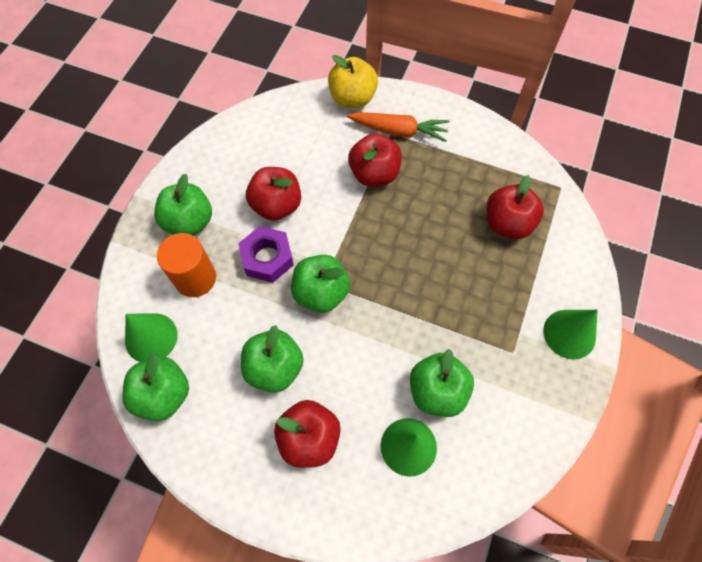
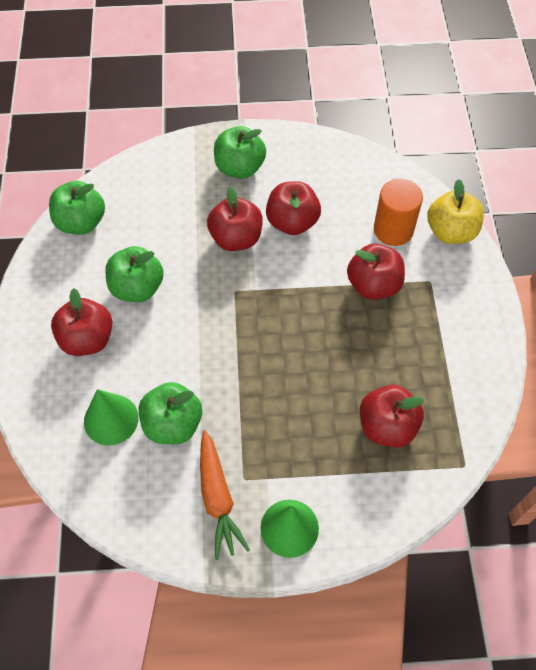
camera: 65 degrees right, 5 degrees down
(151, 337) = (124, 192): green cone -> none
(195, 278) = (190, 196): orange cylinder -> orange cylinder (393, 230)
(267, 258) = (236, 238): purple nut -> red apple
(321, 293) = (223, 293): green apple -> none
(398, 131) = (437, 286): orange carrot -> orange carrot (218, 498)

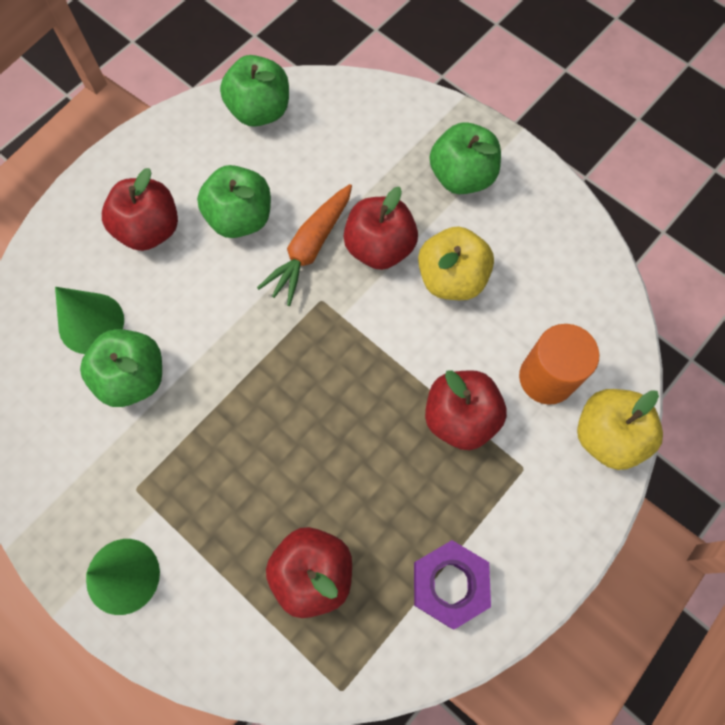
camera: 45 degrees right, 10 degrees up
(218, 498) = (96, 484): orange carrot -> orange carrot (310, 249)
(292, 222) = (451, 278): red apple -> yellow apple
(457, 366) = (449, 584): none -> purple nut

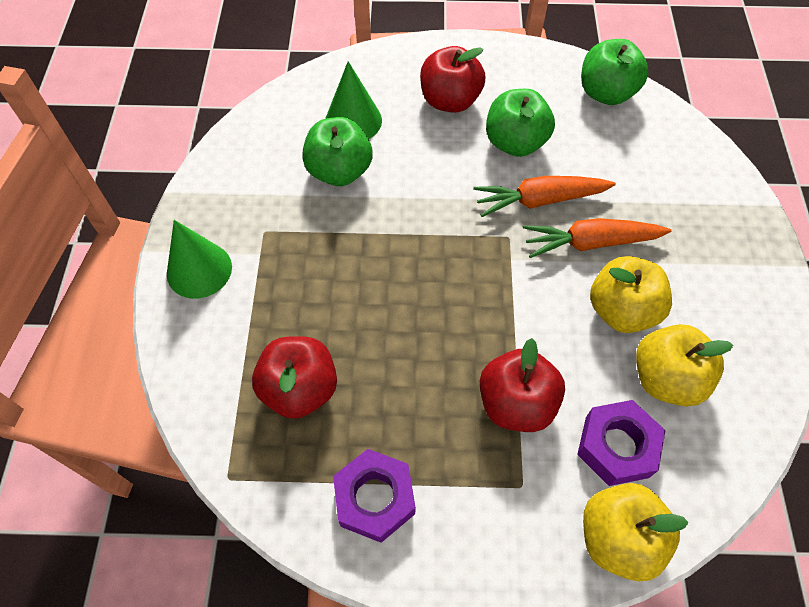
camera: 50 degrees right, 10 degrees down
(379, 247) = (590, 243): red apple -> orange carrot
(461, 176) = (712, 254): green apple -> none
(526, 298) = (666, 378): none -> yellow apple
(546, 377) = (616, 447): orange cylinder -> purple nut

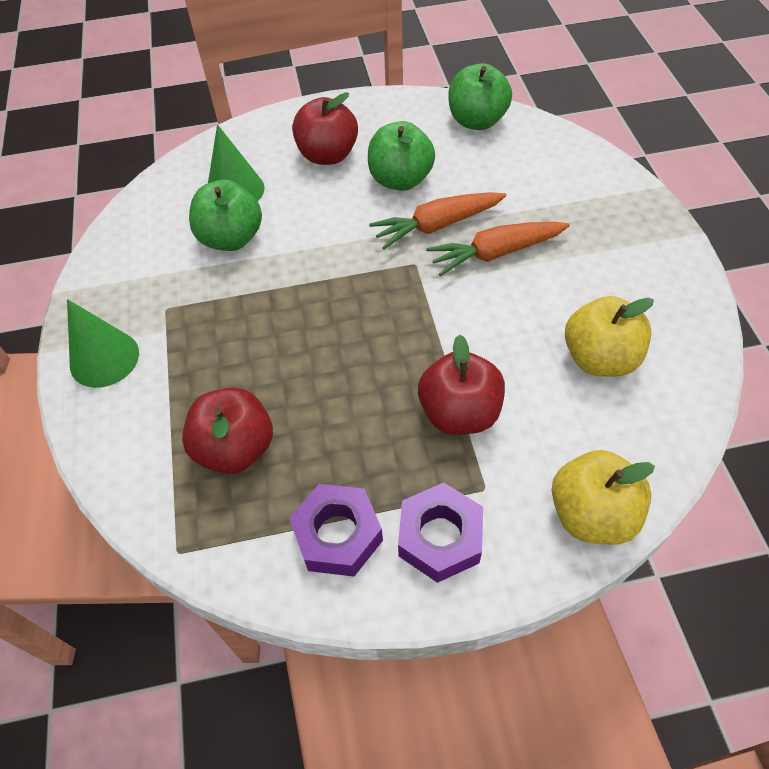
camera: 10 degrees left, 5 degrees down
(616, 447) = (568, 430): purple nut -> purple nut (440, 537)
(621, 310) = (541, 307): yellow apple -> none

